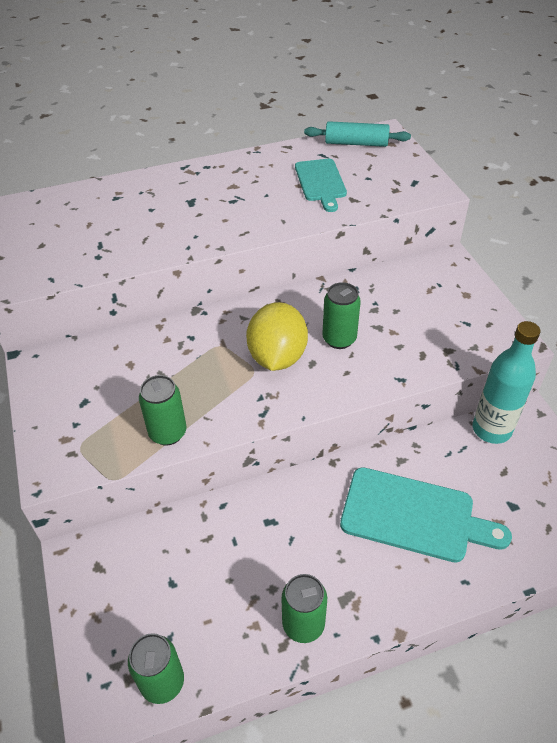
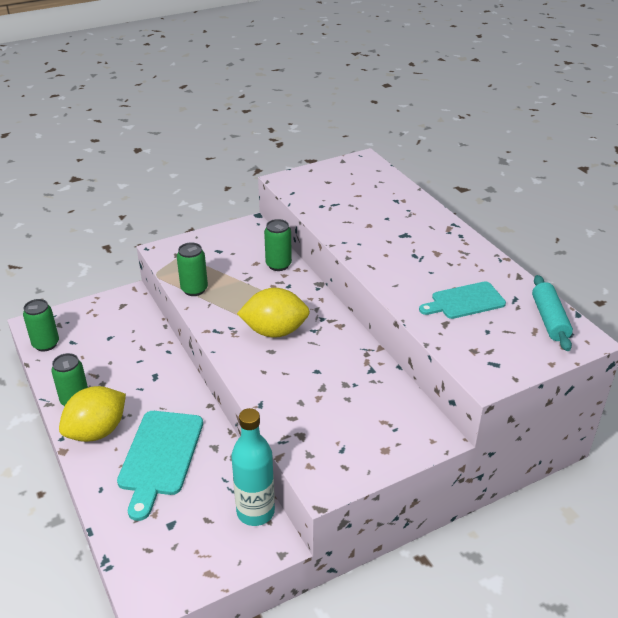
camera: 80 degrees right, 10 degrees down
(339, 339) = (302, 364): green can -> green can (278, 265)
(367, 591) = (97, 431): none -> yellow lemon

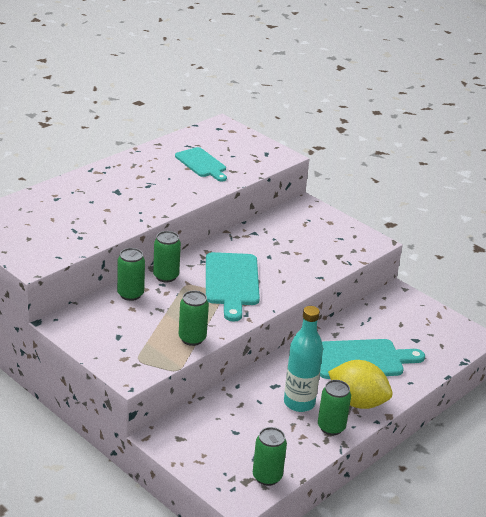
camera: 110 degrees left, 5 degrees down
(255, 512) = (380, 304): turquoise bottle -> turquoise bottle (299, 403)
(275, 331) = (232, 282): yellow lemon -> turquoise cutting board
(301, 290) = (166, 276): none -> green can
(549, 319) = (207, 134): turquoise rolling pin -> none

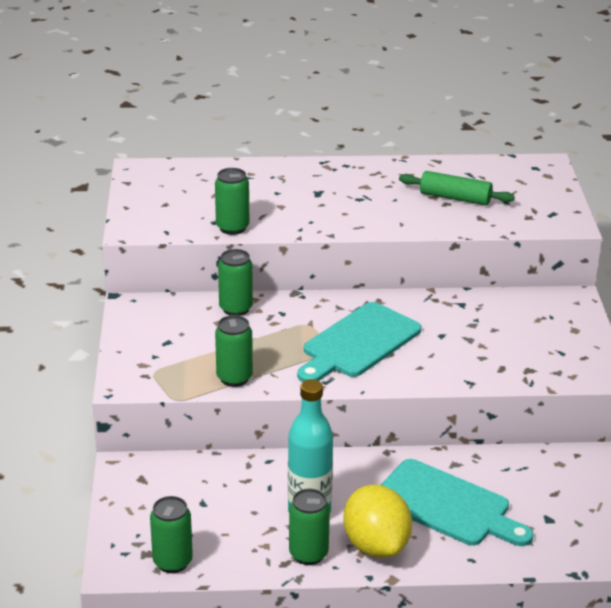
camera: 45 degrees right, 0 degrees up
(166, 276) = (297, 307): green can -> green can (232, 228)
(202, 164) = (455, 198): turquoise cutting board -> green rolling pin

